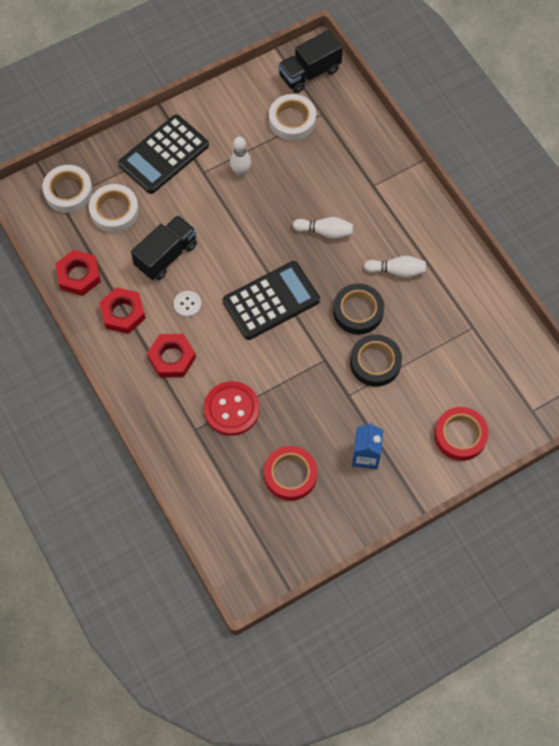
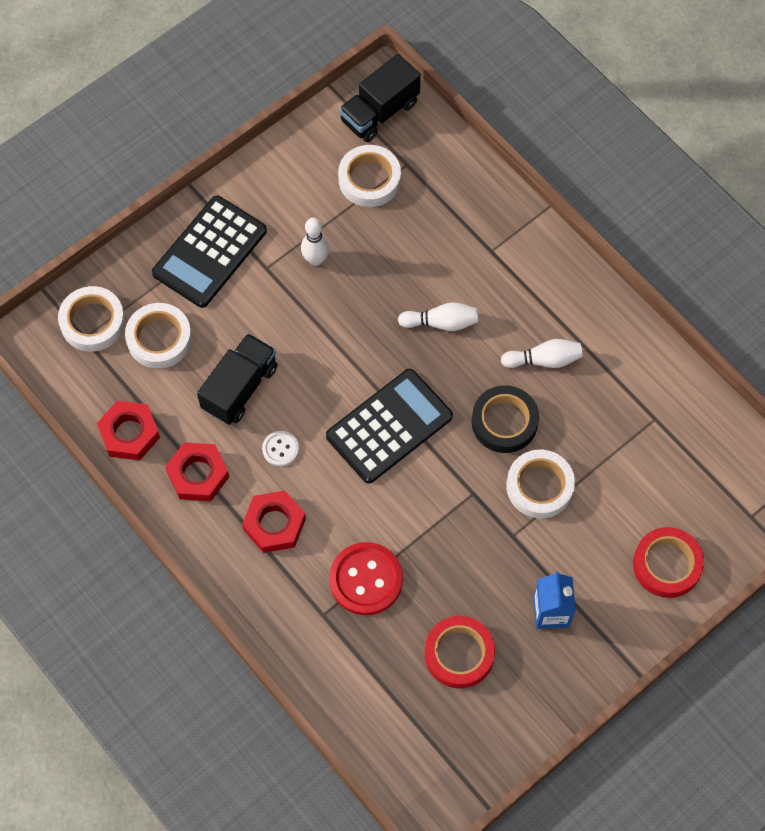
camera: 10 degrees left, 0 degrees up
(375, 362) = (539, 486): black tape -> white tape

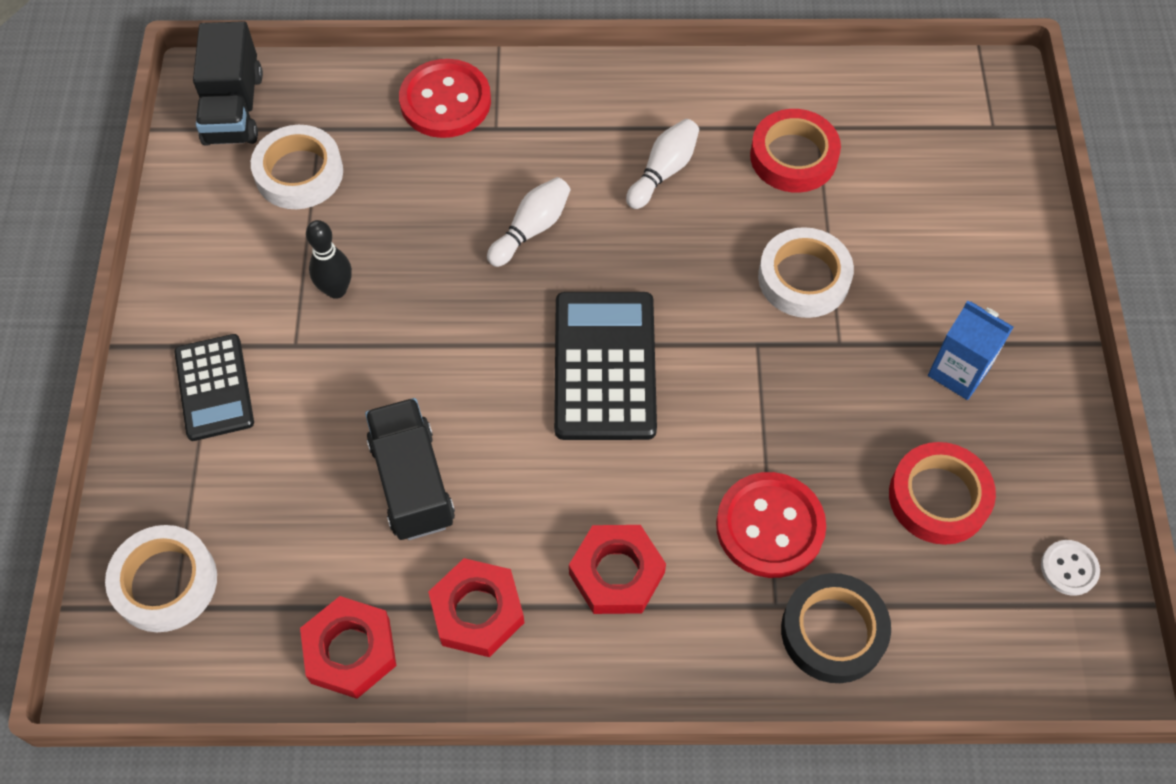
camera: 50 degrees left, 5 degrees down
(159, 339) = (264, 523): white tape -> none
(209, 252) = (214, 388): black calculator -> black calculator, size x0.65
(280, 449) = (529, 496): white button -> white button (1069, 568)
(316, 259) = (336, 290): white bowling pin -> black bowling pin
(485, 211) = (445, 101): none -> red button
(504, 422) = (700, 256): black tape -> black tape (833, 631)
(667, 564) = (988, 231): red tape -> red tape (793, 157)

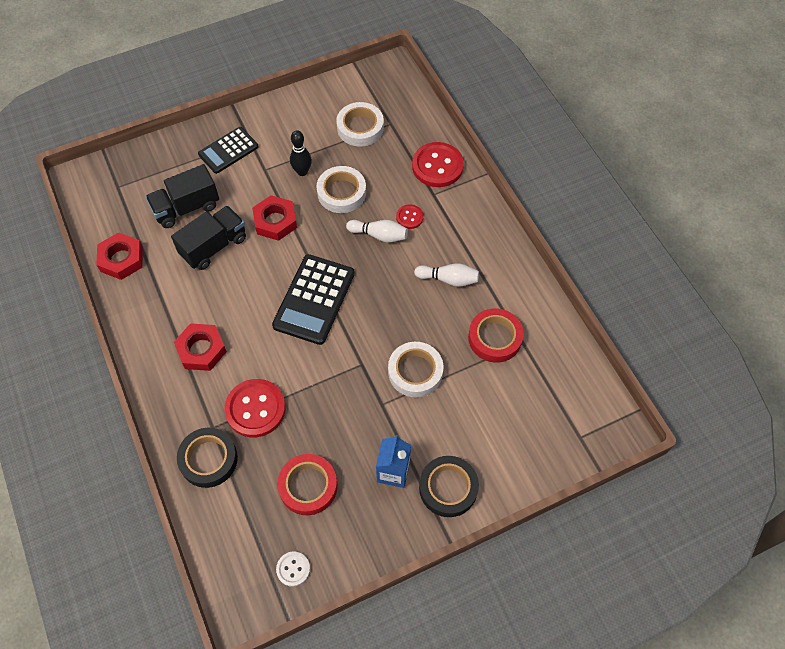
camera: 65 degrees right, 0 degrees up
(165, 582) = (127, 178): white tape -> white tape (341, 193)
(234, 108) = (383, 86): black truck -> black truck (186, 208)
(477, 611) = (159, 300): red nut -> red nut (275, 221)
(521, 176) = (409, 217): none -> red button
(604, 366) = (314, 299): black calculator -> black calculator turned 135 degrees clockwise
(1011, 312) = (448, 488): none -> black tape

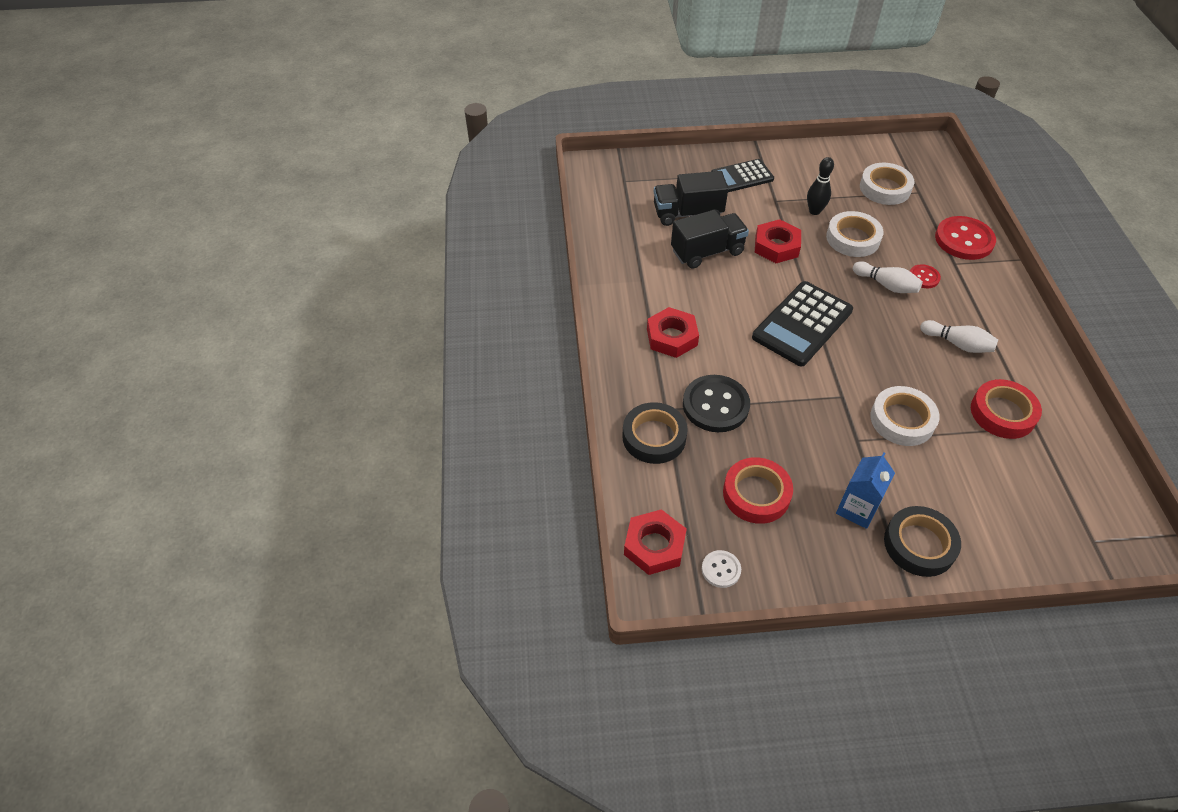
camera: 20 degrees right, 10 degrees down
(121, 259) = (612, 240): red nut -> red nut (654, 546)
(255, 409) = (715, 405): red button -> black button

